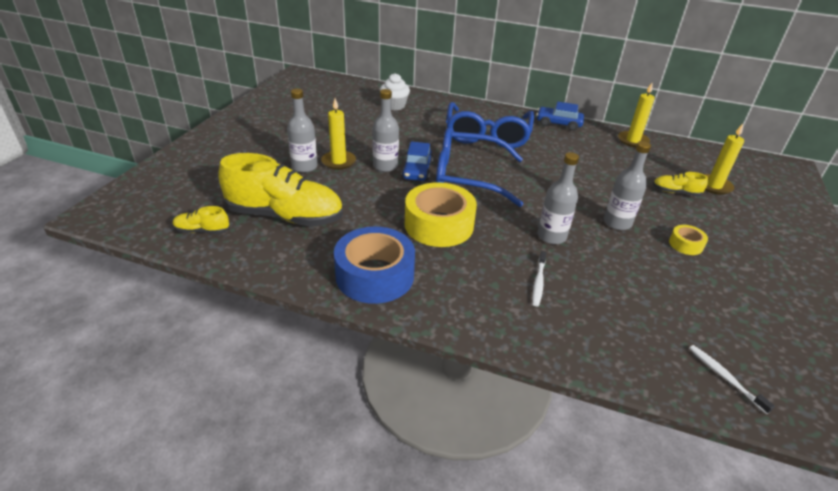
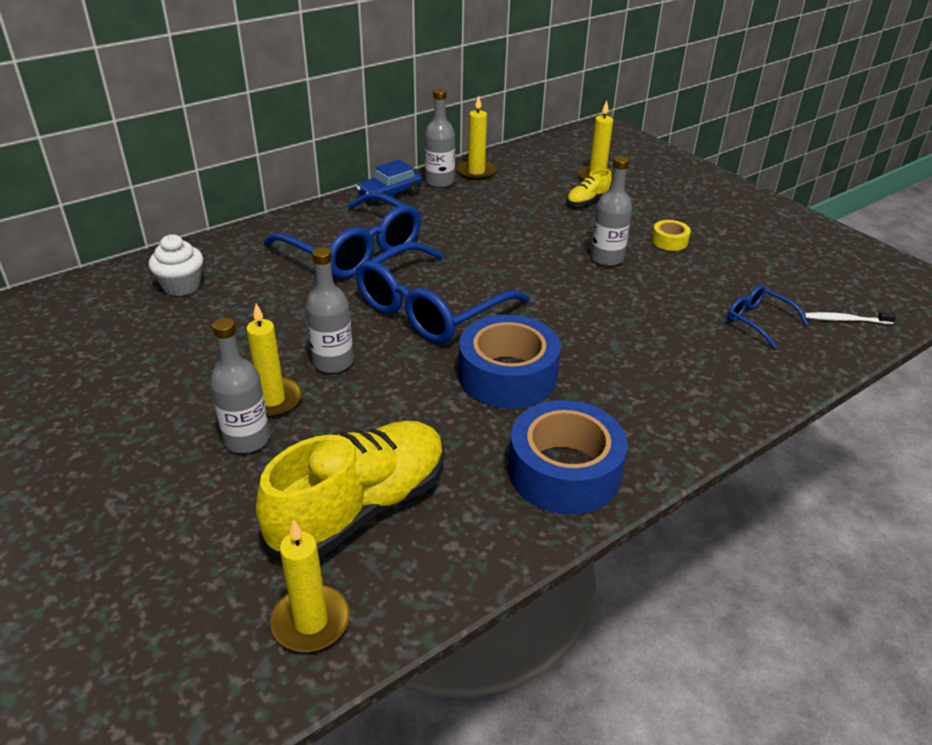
camera: 55 degrees left, 0 degrees up
(202, 231) = (311, 621): yellow shoe -> yellow candle
(417, 171) = (374, 341): blue car -> none
(439, 225) = (507, 376): yellow tape -> blue tape
(538, 282) = (662, 354): white toothbrush -> none
(551, 236) = (595, 308): grey bottle -> grey bottle (439, 182)
(647, 320) = (757, 320): none -> blue glasses

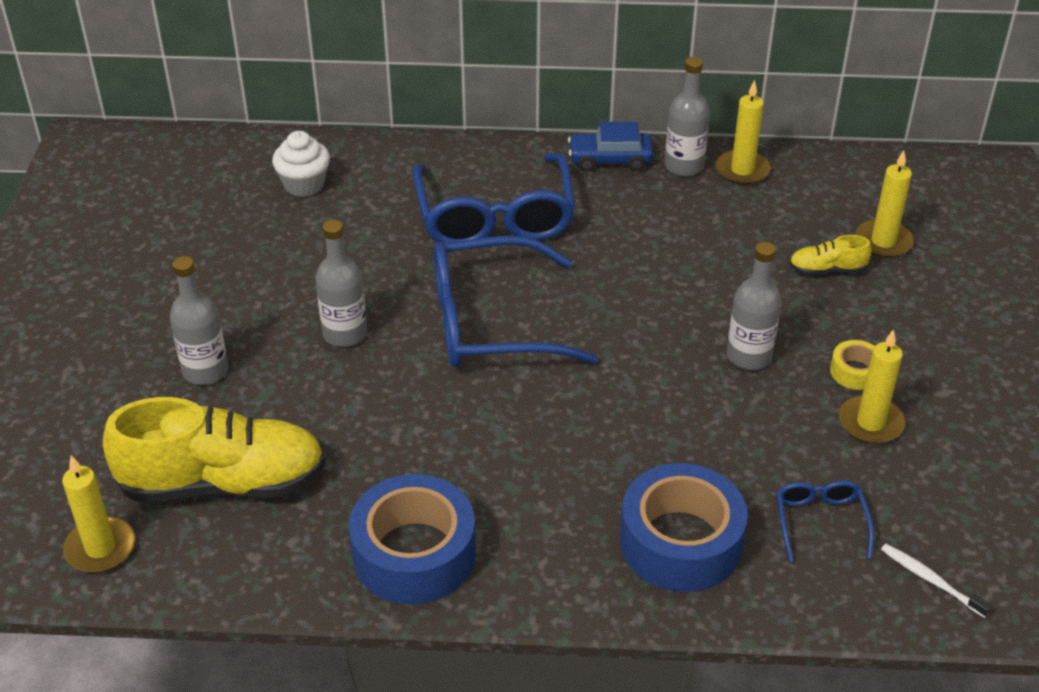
camera: 40 degrees right, 5 degrees up
(272, 400) = (260, 344): yellow candle -> yellow candle (870, 423)
(507, 376) = (477, 433): blue tape -> blue tape (680, 542)

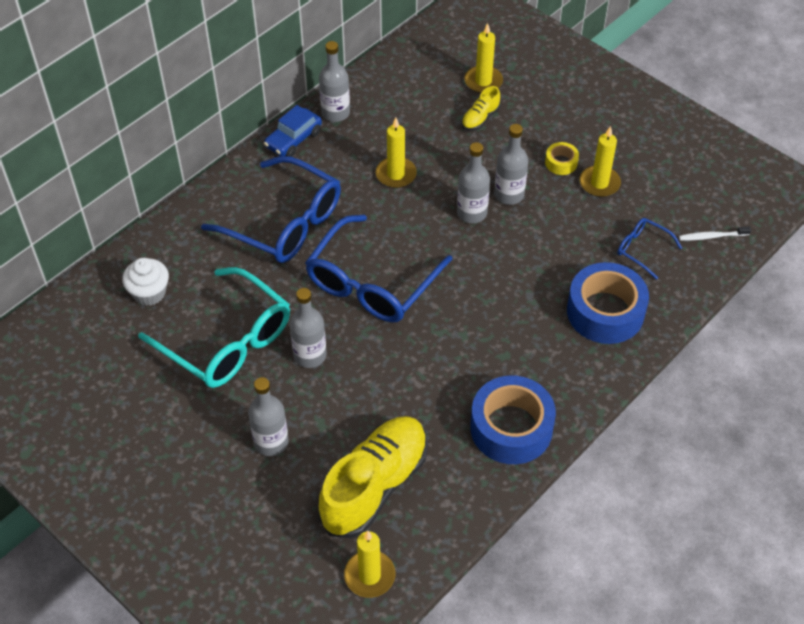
camera: 50 degrees left, 10 degrees up
(301, 268) = (228, 342): none -> turquoise glasses
(683, 342) = (472, 213): none -> grey bottle
(742, 170) = (367, 92): yellow candle -> yellow candle (396, 174)

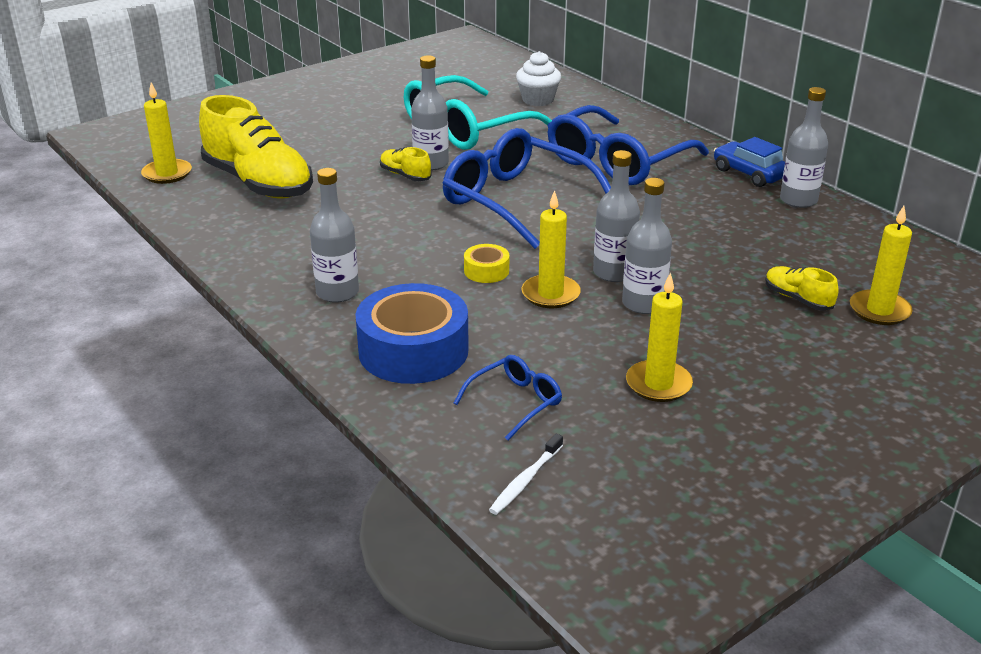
camera: 100 degrees right, 20 degrees down
(271, 442) = (338, 141): grey bottle -> grey bottle (337, 292)
(337, 370) = (405, 175): none -> yellow shoe
(396, 174) = (687, 229): yellow candle -> yellow candle (550, 294)
(511, 428) = (277, 261): blue tape -> none
(561, 163) = (704, 355): yellow tape -> yellow tape (486, 271)
(712, 236) = (525, 480): white toothbrush -> white toothbrush turned 150 degrees counterclockwise

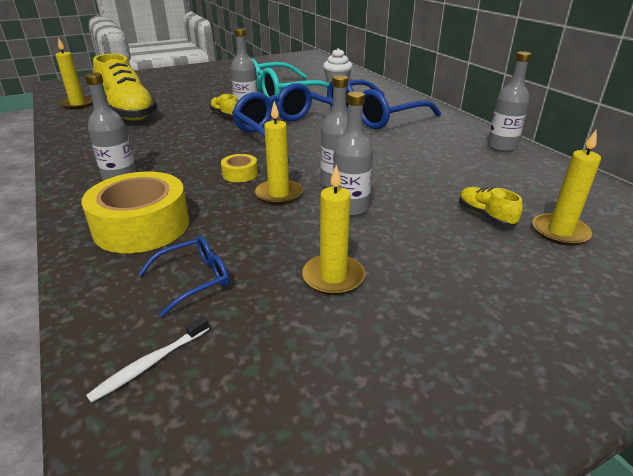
camera: 10 degrees right, 0 degrees up
(413, 350) = (142, 226): blue tape -> yellow tape
(749, 173) = (467, 128): blue car -> none

